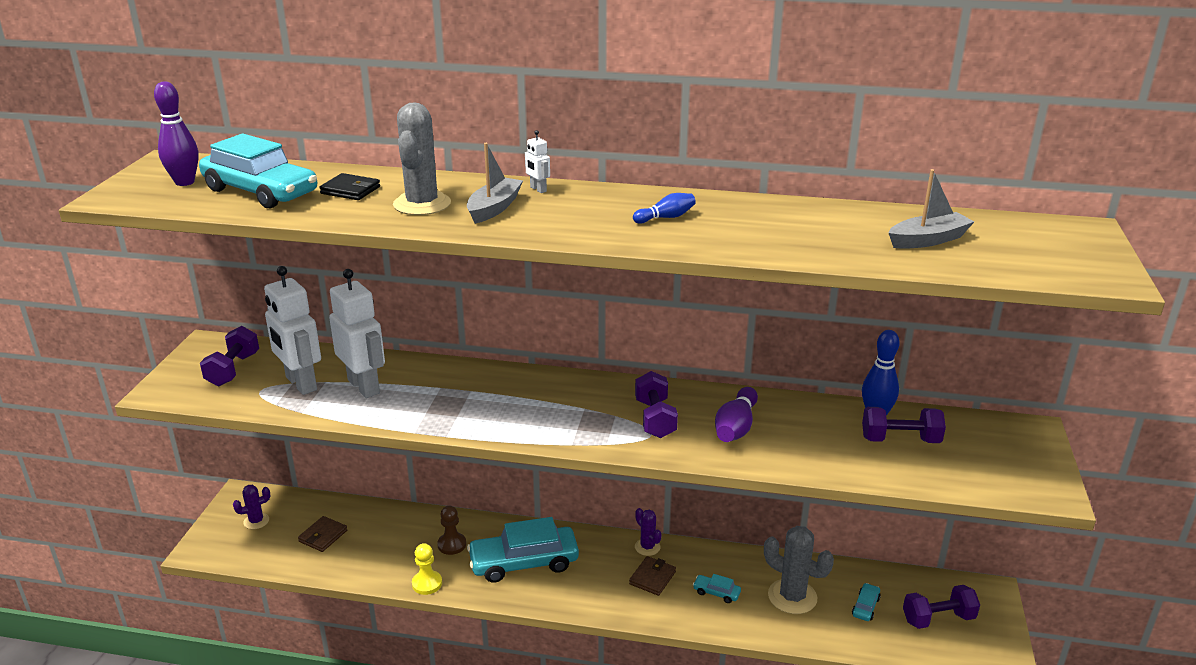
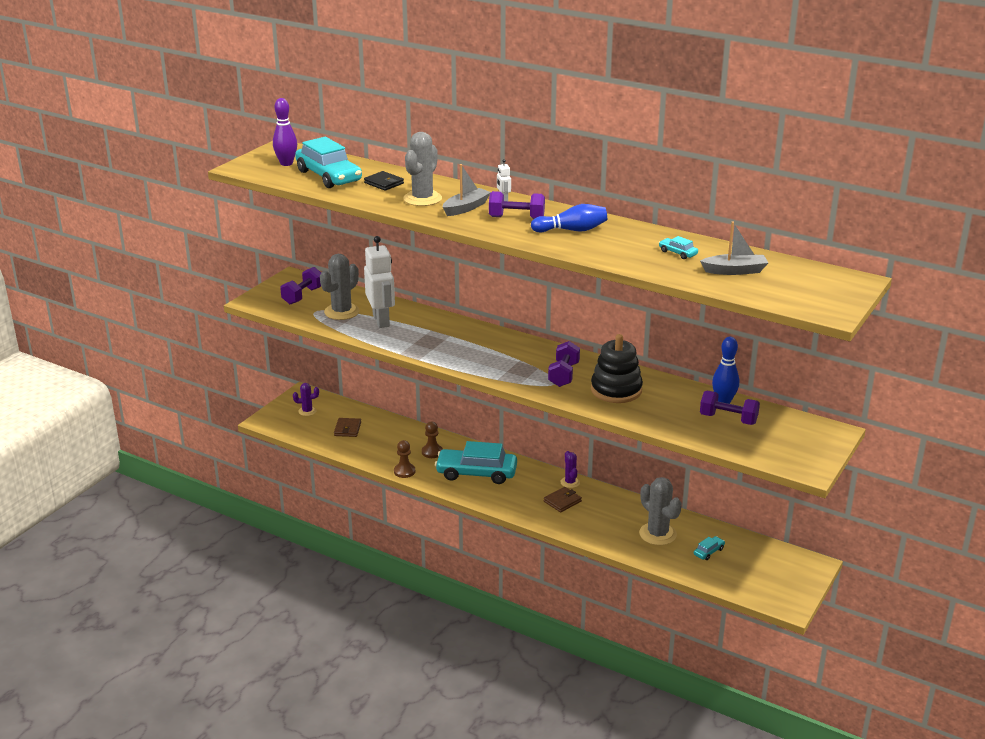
camera: 20 degrees right, 0 degrees up
(300, 384) = (341, 312): white robot -> grey cactus
(323, 536) = (347, 429): brown wallet -> brown wallet turned 45 degrees counterclockwise
(427, 583) = (404, 471): yellow pawn -> brown pawn
(666, 217) = (572, 230): blue bowling pin -> blue bowling pin, size x1.64
(716, 592) = (603, 520): turquoise car -> turquoise car (678, 253)
(736, 427) = (616, 390): purple bowling pin -> black stacking toy
(938, 619) = (759, 571): purple dumbbell -> purple dumbbell (516, 218)

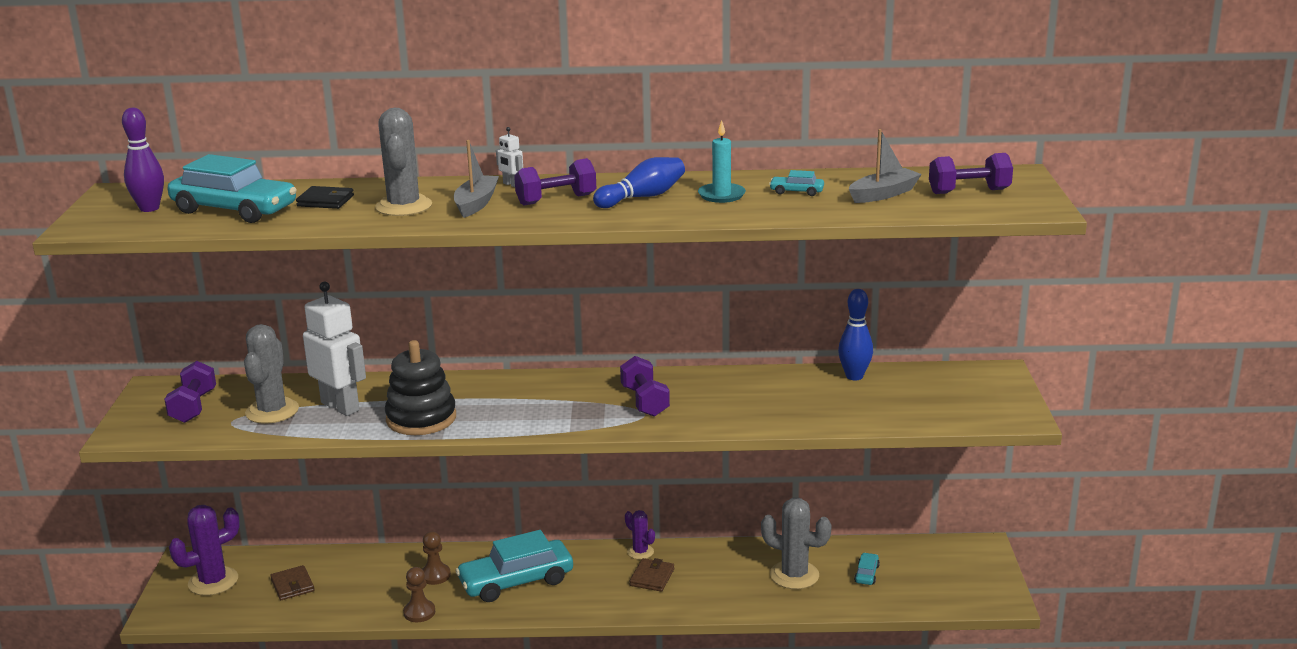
camera: 30 degrees left, 5 degrees down
(307, 411) = (213, 581): purple cactus -> purple cactus, size x1.79
(616, 390) = (724, 400): black stacking toy -> black stacking toy (421, 418)
(624, 242) = (721, 195): none -> turquoise candle
(728, 419) = (880, 393): purple dumbbell -> purple dumbbell (969, 191)

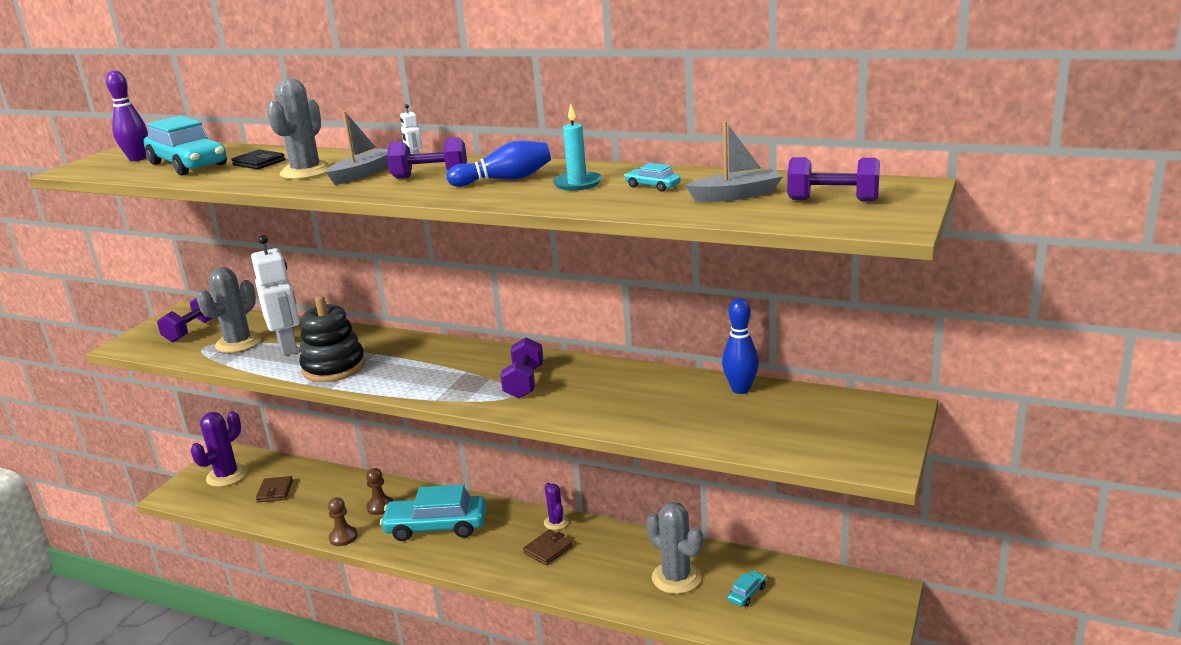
camera: 25 degrees right, 0 degrees up
(213, 581) = (227, 475): purple cactus -> purple cactus turned 45 degrees counterclockwise

